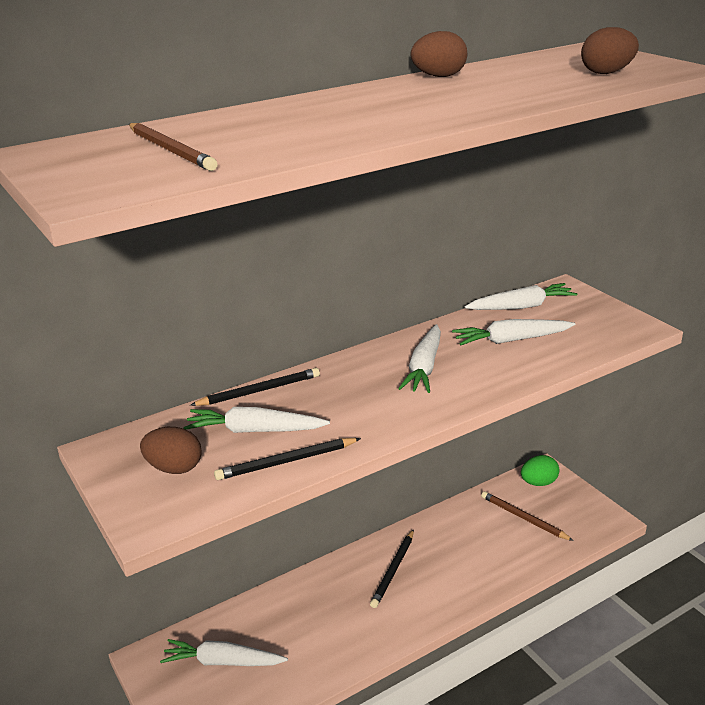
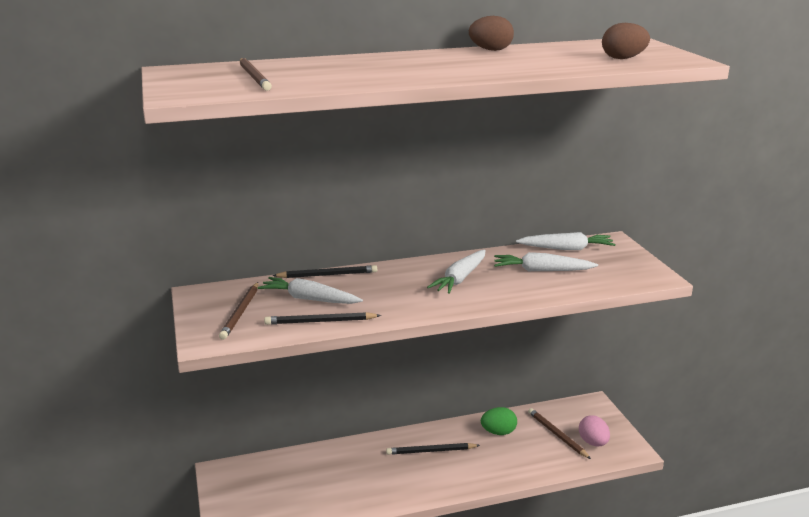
camera: 15 degrees right, 5 degrees down
(174, 468) = (241, 312): brown egg -> brown pencil
(222, 662) = (273, 485): white carrot -> none
(393, 570) = (431, 451): black pencil -> black pencil turned 45 degrees clockwise
(538, 483) = (583, 411): green egg -> green egg (498, 432)
(565, 519) = (593, 442): none -> pink egg

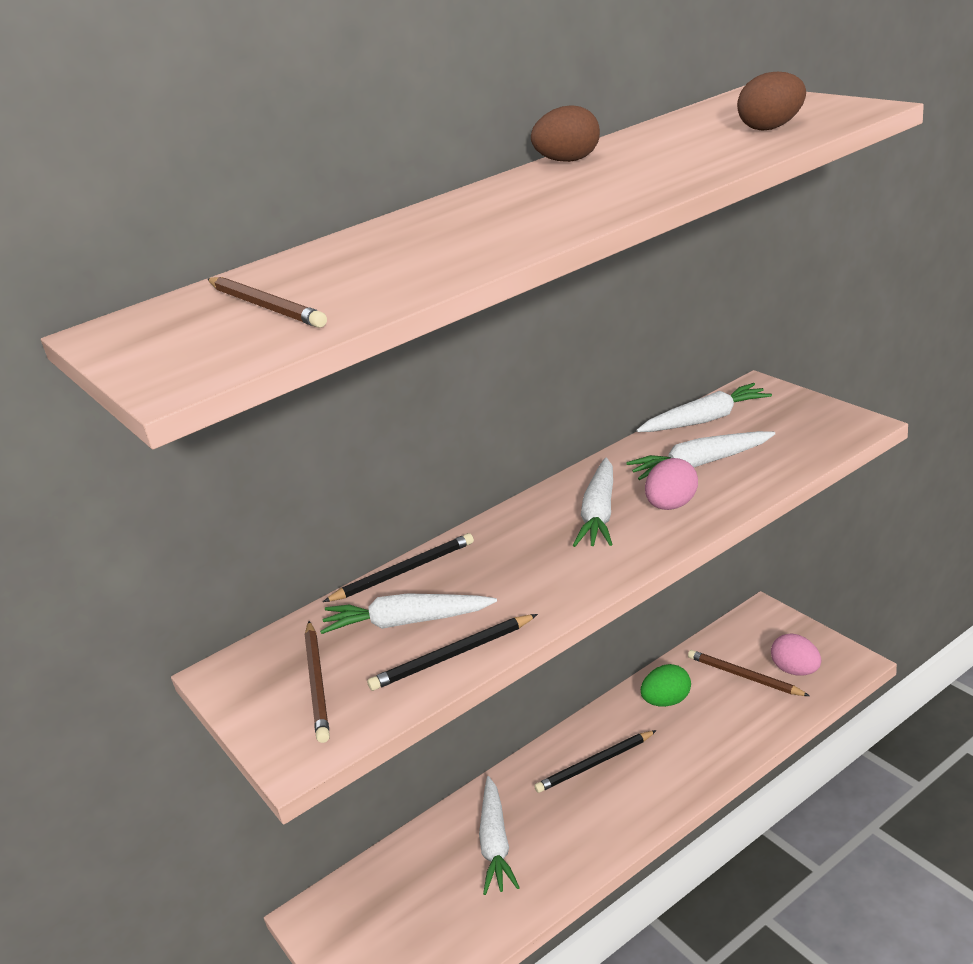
camera: 15 degrees left, 5 degrees up
(345, 472) = (496, 843): none -> white carrot
(506, 286) = (672, 505): none -> pink egg

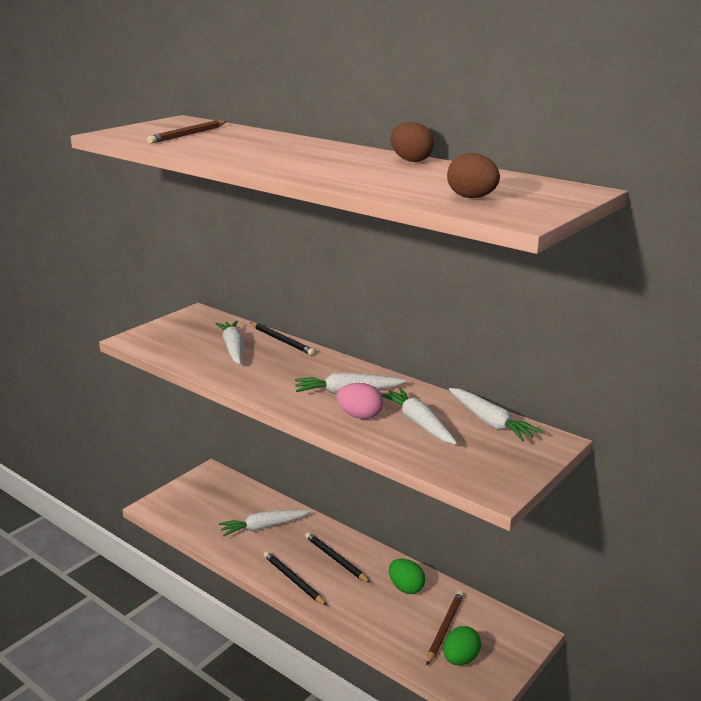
camera: 70 degrees right, 5 degrees down
(318, 683) = (184, 334): brown pencil -> none
(452, 656) = (201, 364): black pencil -> black pencil (293, 580)
(796, 670) = (460, 659): pink egg -> green egg

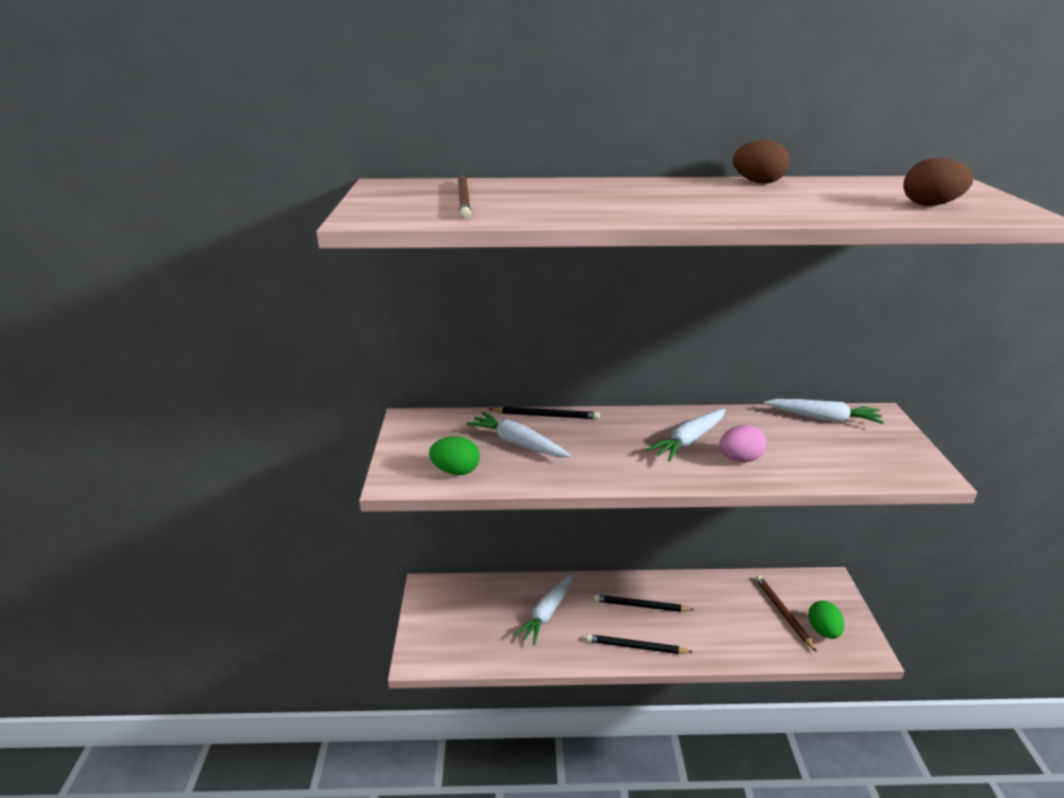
camera: 40 degrees left, 5 degrees up
(406, 588) = (718, 597): green egg -> green egg (456, 471)
(419, 423) = (787, 443): white carrot -> none

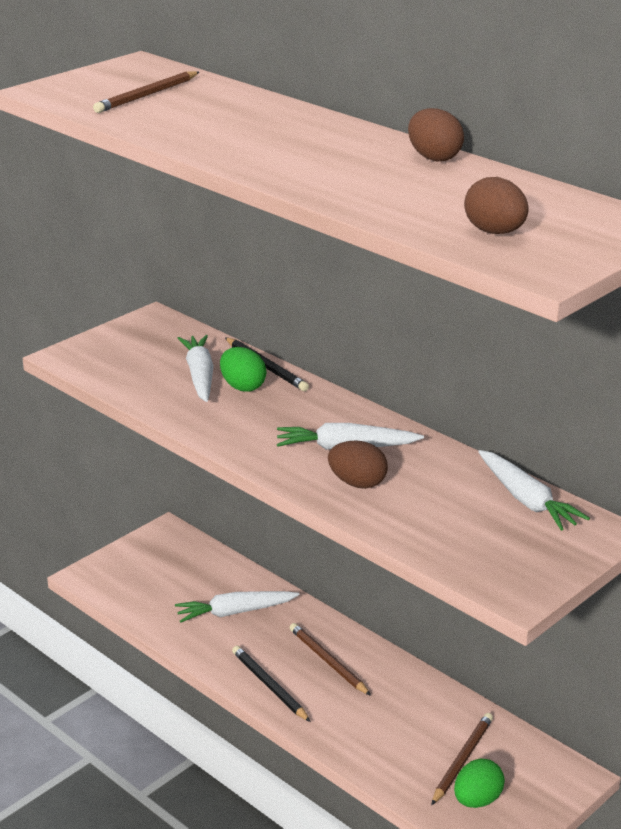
camera: 45 degrees right, 0 degrees up
(456, 471) = (117, 371): green egg -> green egg (242, 387)
(640, 606) = (328, 661): black pencil -> brown pencil
(740, 459) = (357, 483): pink egg -> brown egg

